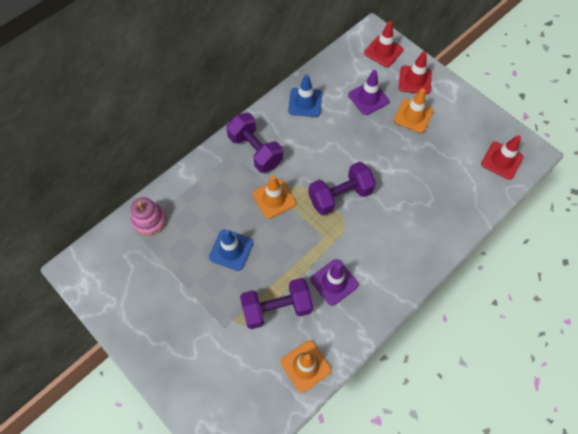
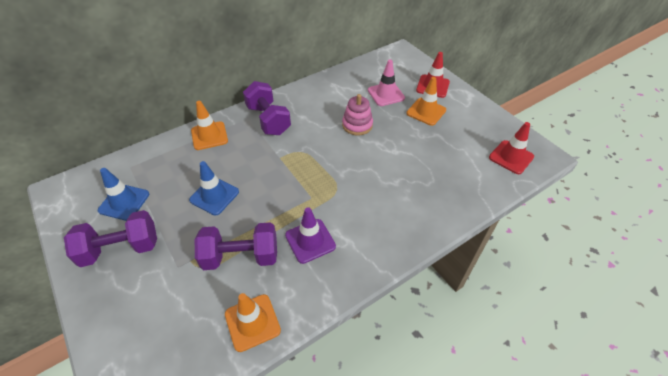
camera: 10 degrees right, 15 degrees down
(149, 220) = (147, 161): pink stacking toy -> pink stacking toy (357, 125)
(274, 198) = (272, 159): orange traffic cone -> orange traffic cone (209, 136)
(305, 102) = (326, 91): blue traffic cone -> blue traffic cone (124, 202)
(340, 196) = (338, 165): purple dumbbell -> purple dumbbell (121, 249)
(368, 98) = (386, 94): purple traffic cone -> pink traffic cone
(383, 51) = (407, 64): red traffic cone -> none

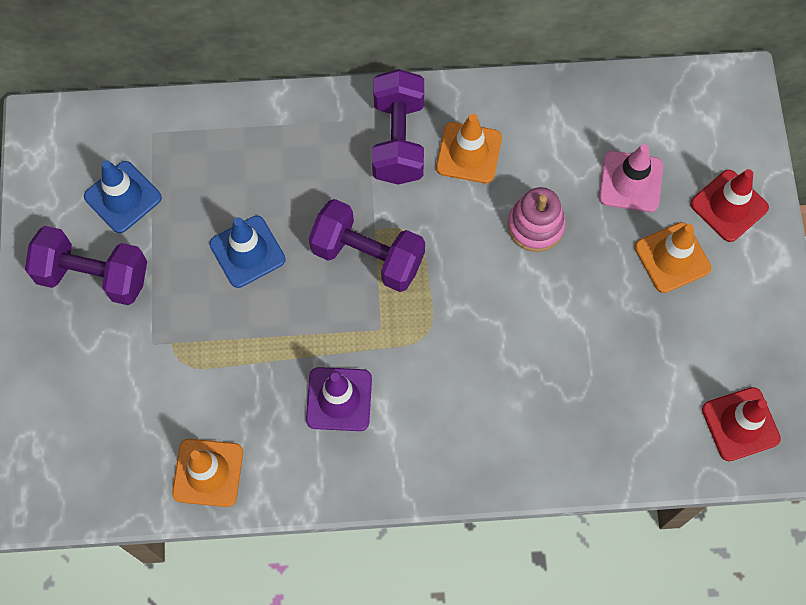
camera: 30 degrees right, 20 degrees up
(209, 136) = (291, 127): orange traffic cone -> orange traffic cone (468, 153)
(241, 256) = (237, 372): purple dumbbell -> purple dumbbell (368, 256)

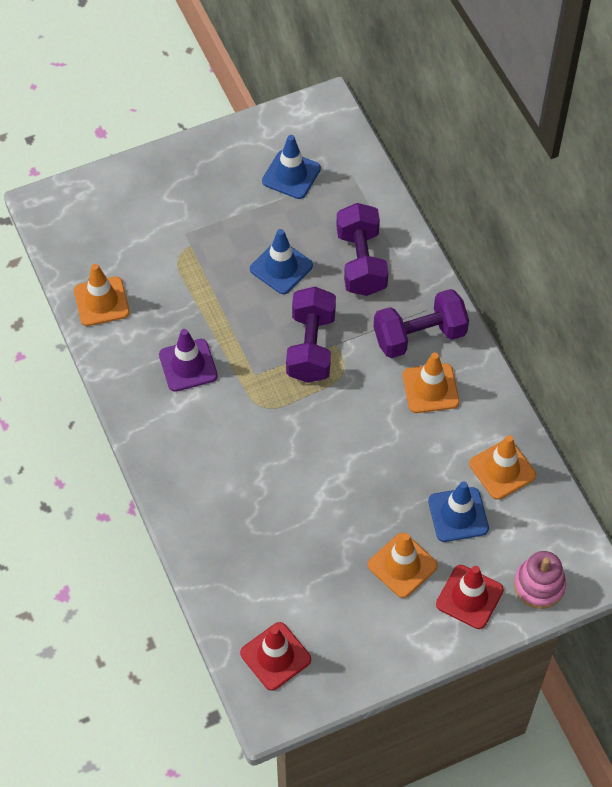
camera: 70 degrees right, 10 degrees down
(93, 276) = (222, 180): purple dumbbell -> purple dumbbell (361, 262)
(535, 226) = (387, 455): pink stacking toy -> pink stacking toy (539, 585)
(592, 120) = (502, 469): none -> orange traffic cone
(630, 182) = (458, 515): pink traffic cone -> blue traffic cone

